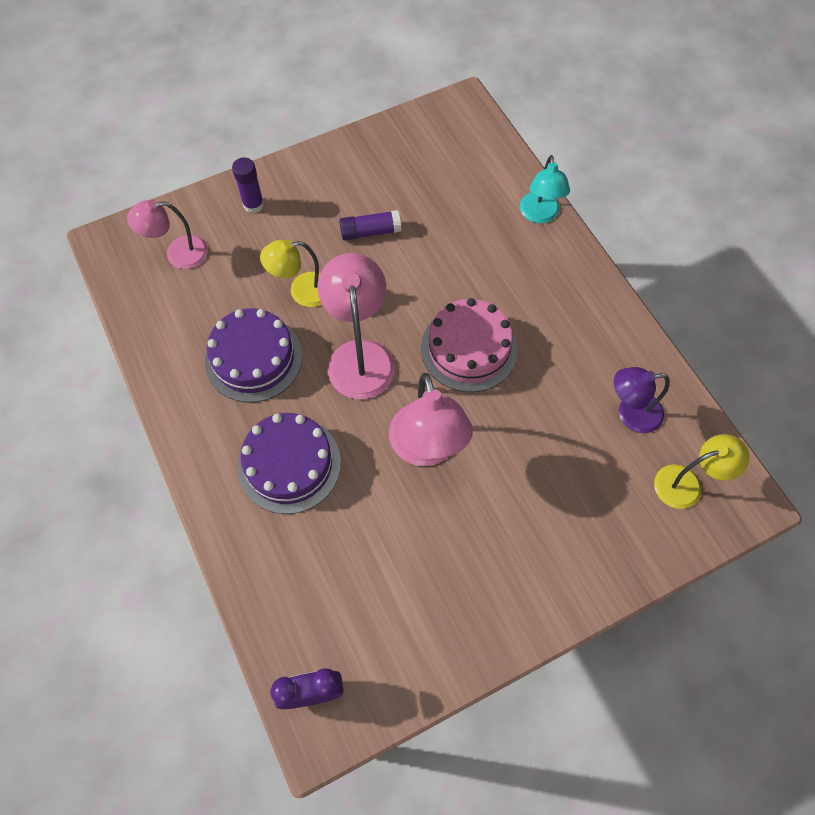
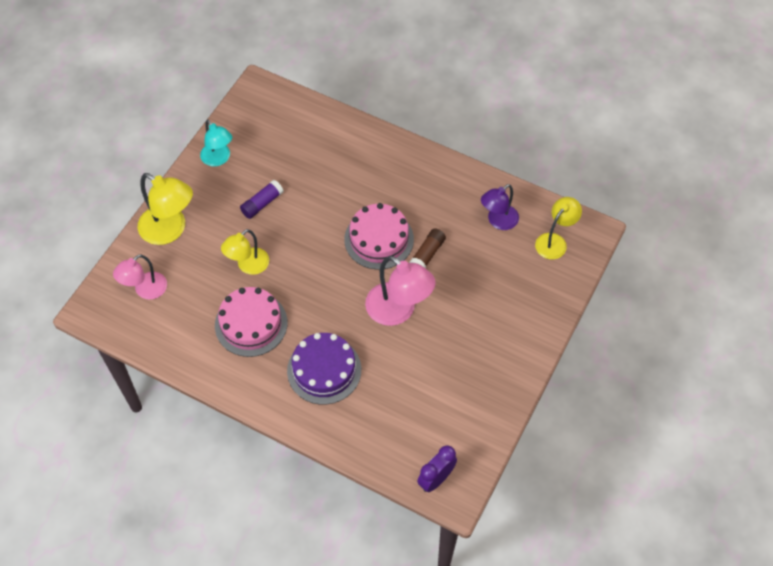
camera: 35 degrees left, 5 degrees down
(253, 205) = (170, 230): purple glue stick -> yellow lamp
(253, 358) = (251, 324): purple cake -> pink cake
(360, 355) = (316, 282): pink lamp -> none
(512, 401) = (427, 254): none -> brown glue stick
(540, 215) = (360, 133): turquoise lamp -> turquoise lamp (218, 159)

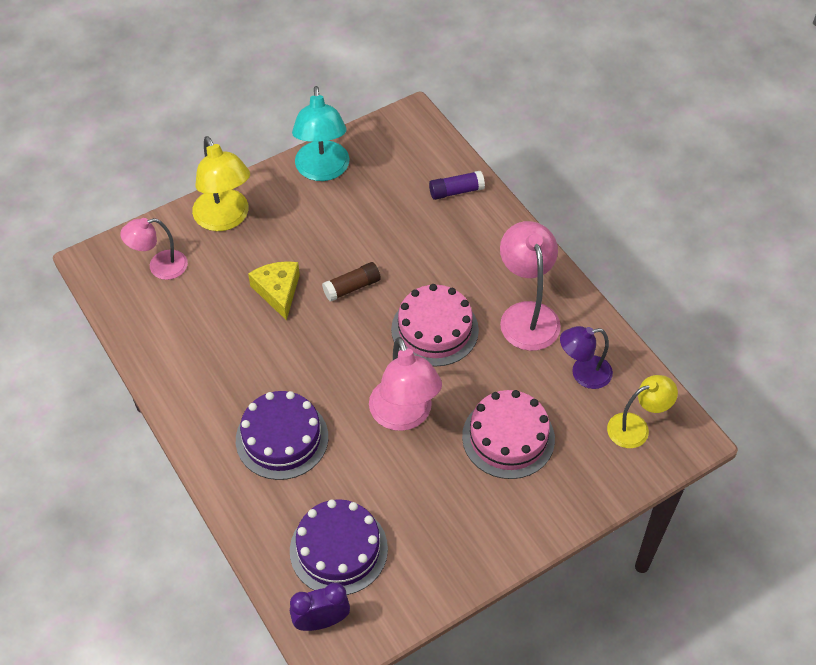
camera: 30 degrees right, 5 degrees down
(218, 159) = (322, 170): turquoise lamp -> turquoise lamp, size x1.53
(248, 266) = (278, 291): yellow lamp -> yellow cheese
(251, 324) = (240, 352): pink cake -> pink cake (508, 437)
(262, 204) = (336, 235): purple glue stick -> purple glue stick (456, 191)
(415, 425) = (338, 549): none -> purple cake
(427, 254) = (477, 371): brown glue stick -> brown glue stick (352, 287)
(435, 198) = (527, 315): none -> pink lamp

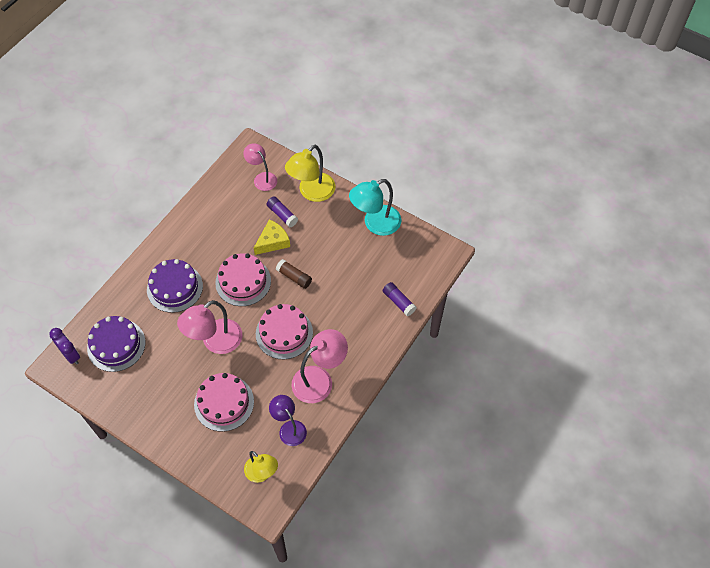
camera: 65 degrees right, 5 degrees up
(240, 265) = (282, 215): none -> purple glue stick
(323, 349) = (243, 281): none -> pink cake

